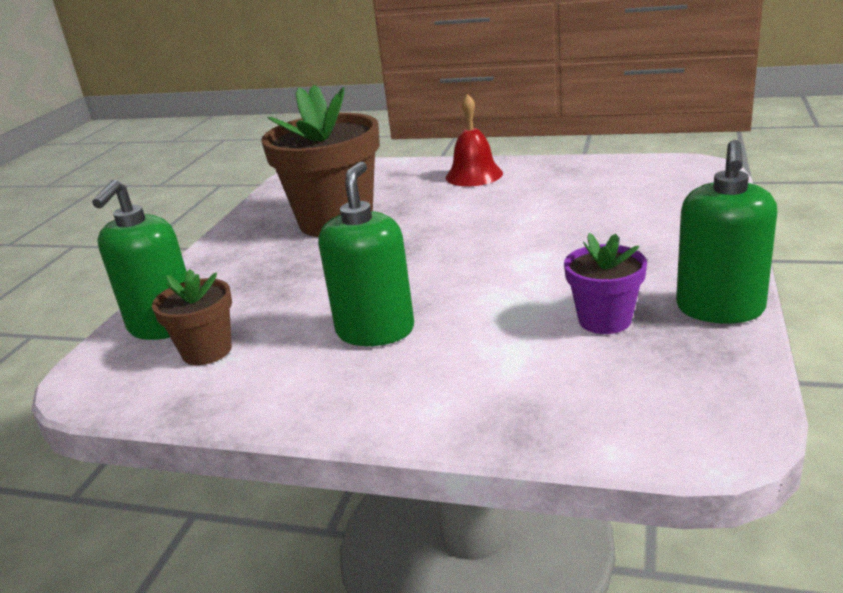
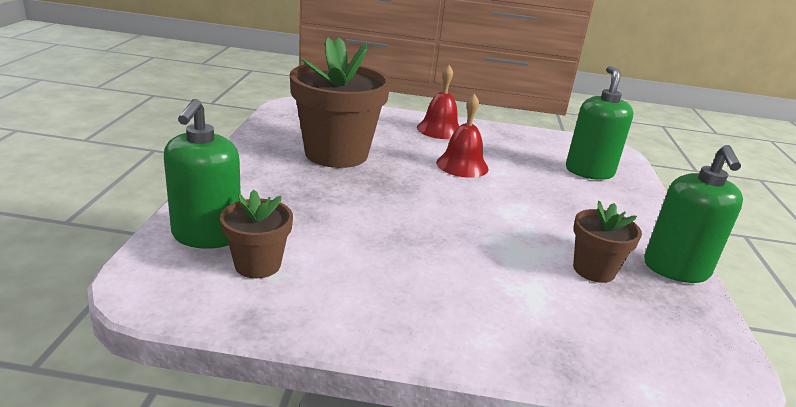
camera: 15 degrees left, 0 degrees up
(375, 330) = (408, 260): green soap dispenser -> green soap dispenser (589, 171)
(485, 215) = (462, 165): none -> red bell
(604, 320) = (594, 270): purple flower pot -> brown flower pot

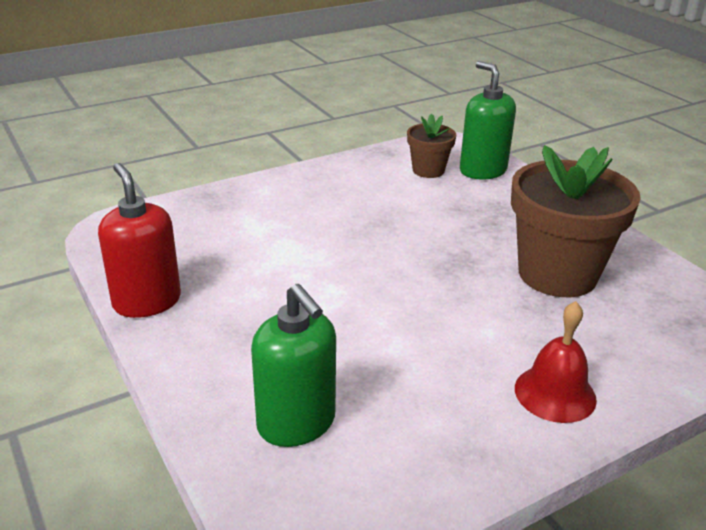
camera: 145 degrees right, 5 degrees up
(462, 165) = (441, 332): red bell -> none
(594, 270) = (221, 265): brown flower pot -> none
(676, 269) = (147, 301): green soap dispenser -> red soap dispenser

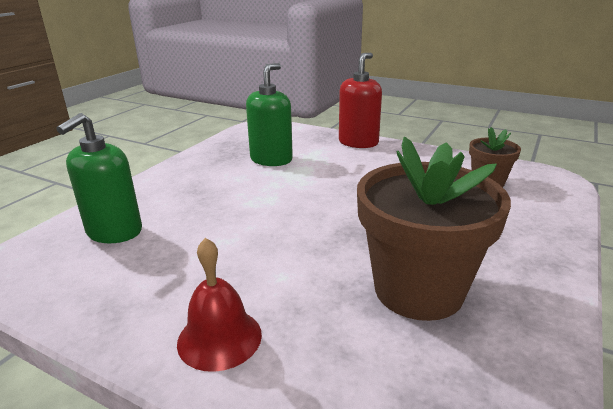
camera: 60 degrees right, 5 degrees down
(147, 301) = (201, 156): red soap dispenser -> red soap dispenser (358, 142)
(482, 170) = (536, 203): green soap dispenser -> green soap dispenser (271, 159)

